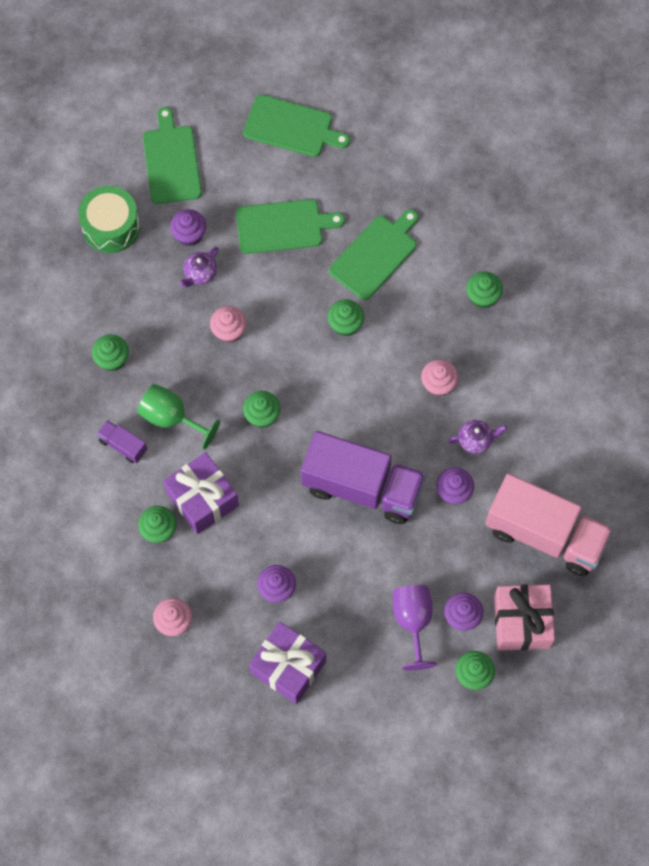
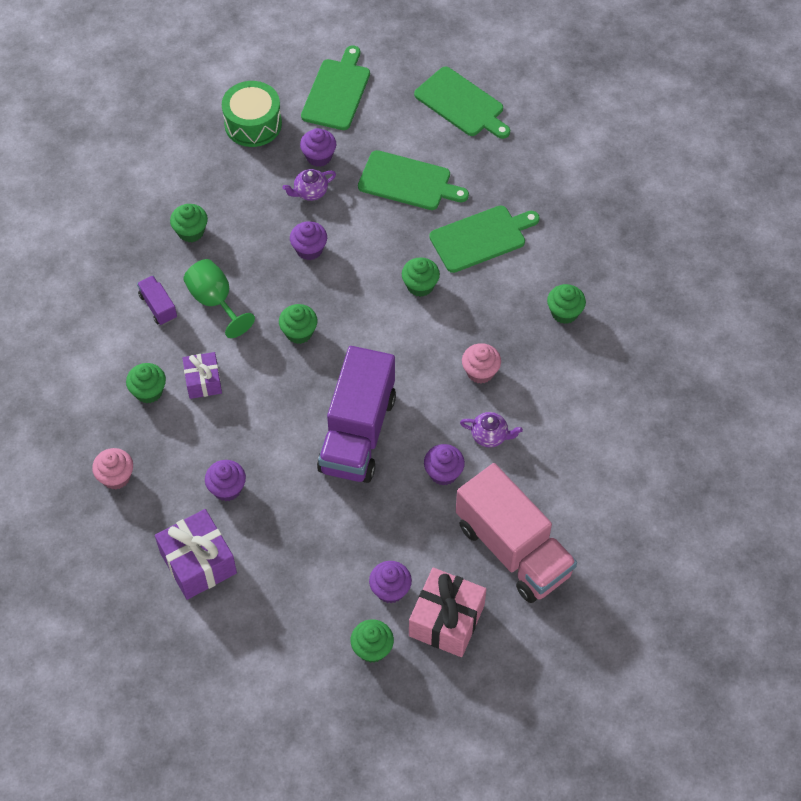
camera: 25 degrees right, 10 degrees down
(202, 499) = (203, 381): purple gift -> purple gift, size x0.61
(229, 331) = (309, 249): pink cupcake -> purple cupcake
(362, 487) = (357, 433): purple truck -> purple truck turned 60 degrees clockwise
(413, 621) = (340, 573): purple goblet -> none

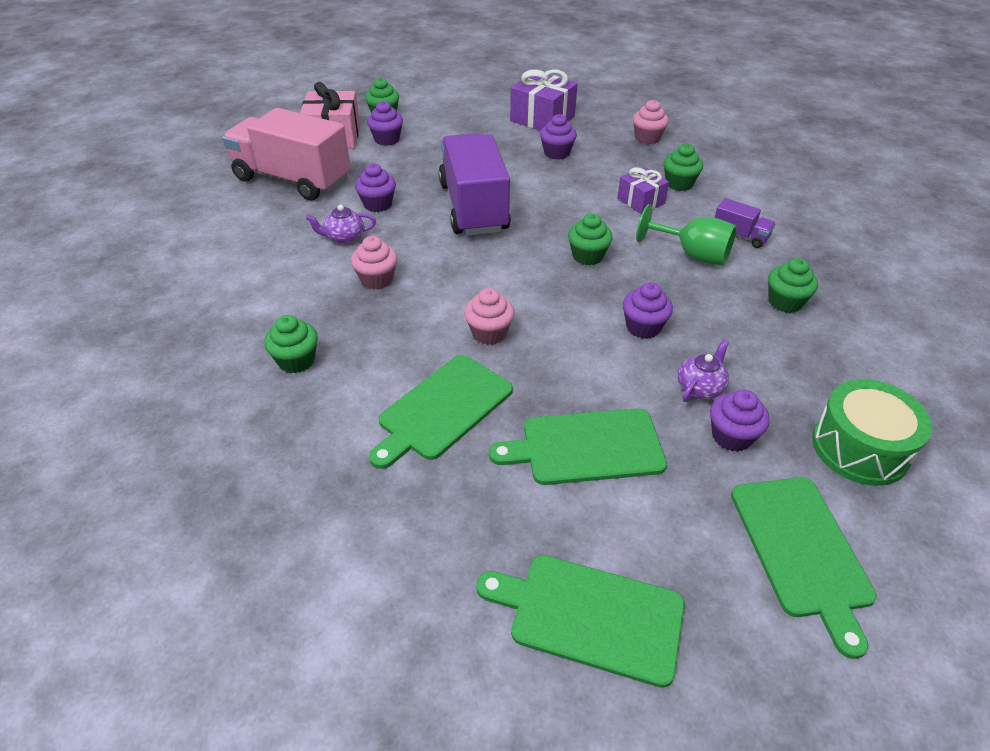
camera: 155 degrees right, 15 degrees down
(420, 286) = (489, 333): green cupcake -> pink cupcake

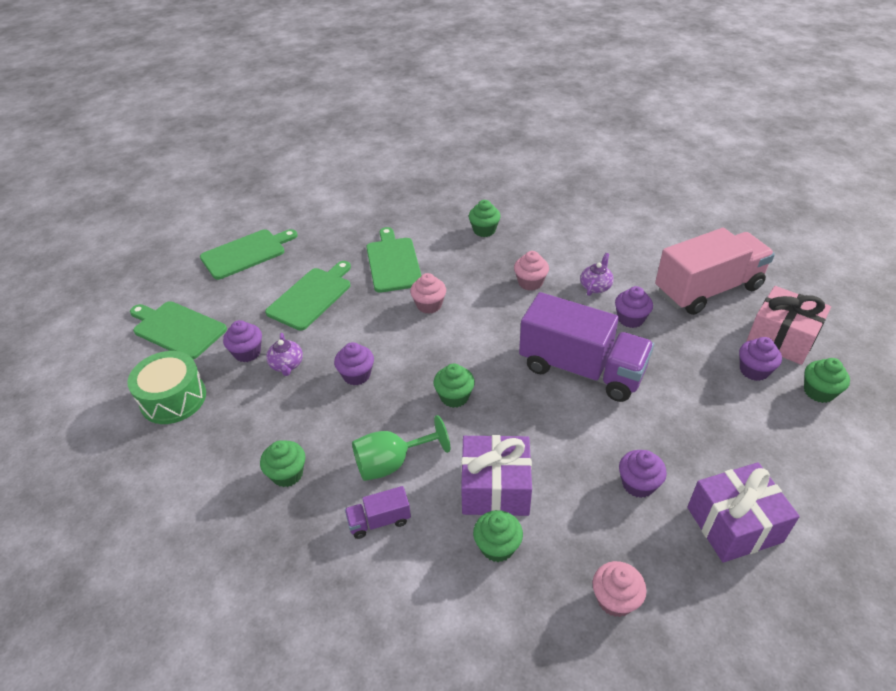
camera: 130 degrees right, 0 degrees up
(641, 201) = (495, 488): purple gift -> purple gift, size x1.63

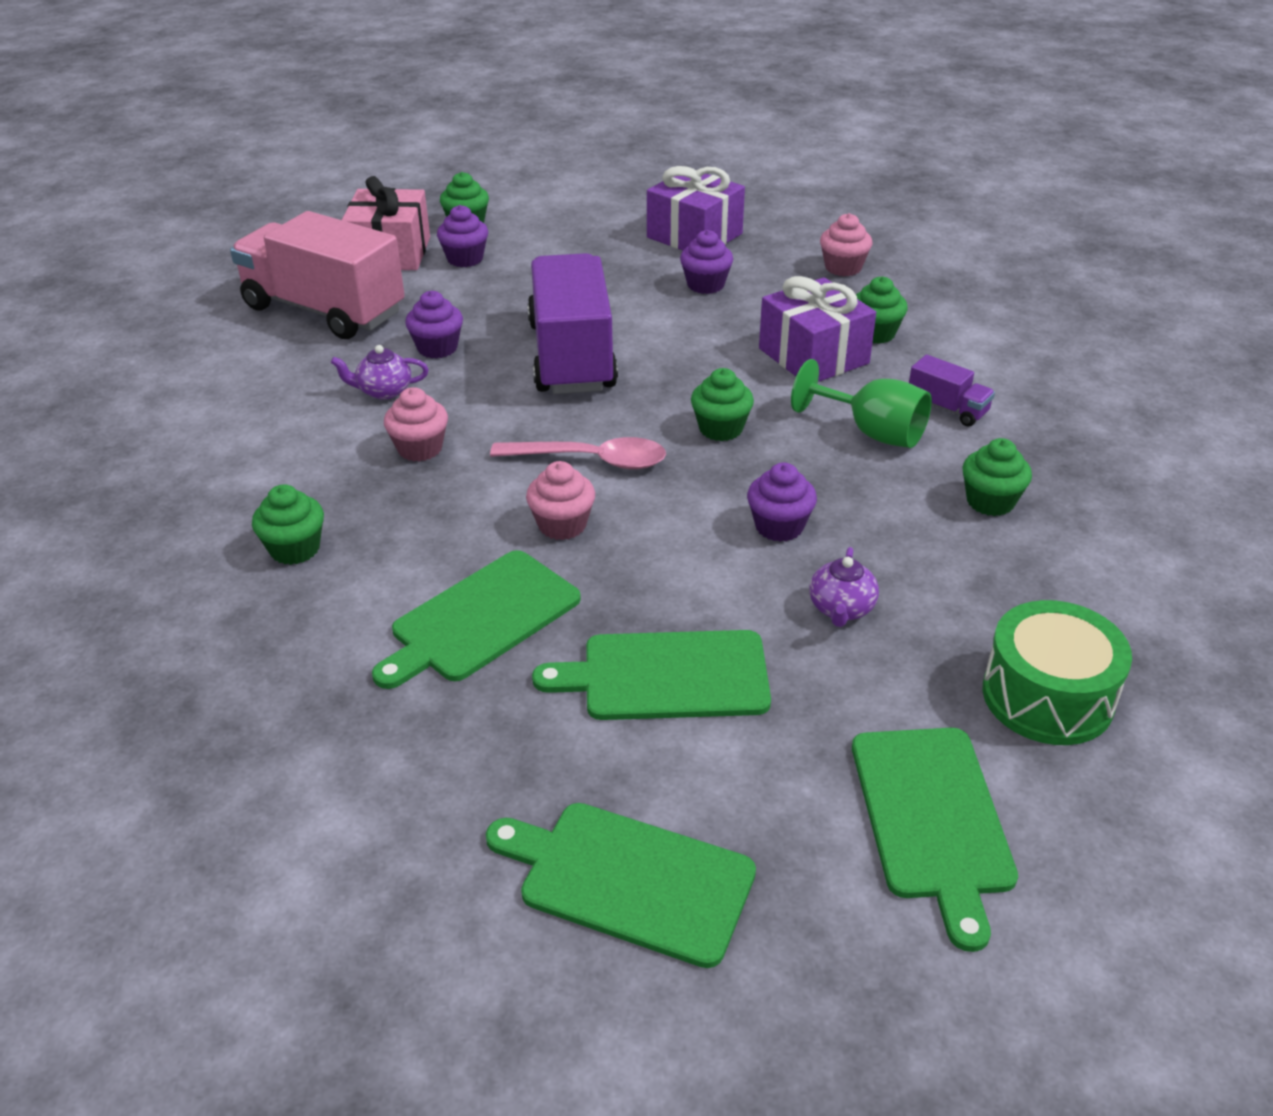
camera: 125 degrees left, 5 degrees down
(247, 352) = (870, 673): purple cupcake -> none
(287, 365) = (841, 609): purple teapot -> purple teapot turned 150 degrees clockwise
(470, 334) = (590, 460): none -> pink spoon

